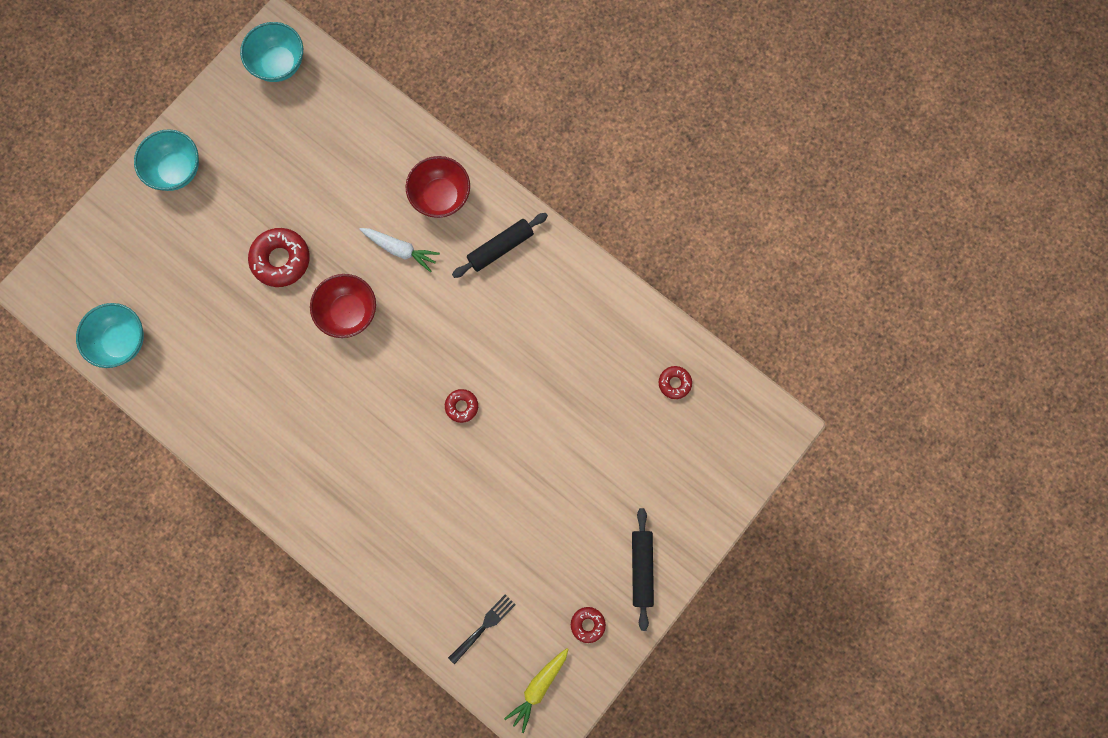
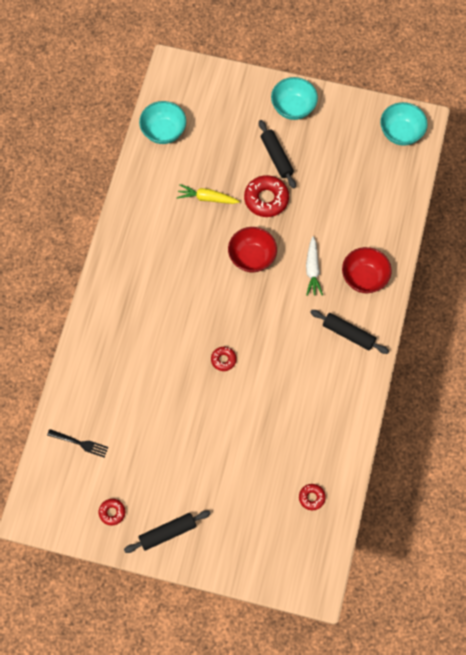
camera: 65 degrees right, 10 degrees down
(232, 221) = (276, 157): none -> black rolling pin
(538, 687) = (55, 498): yellow carrot -> yellow carrot (207, 198)

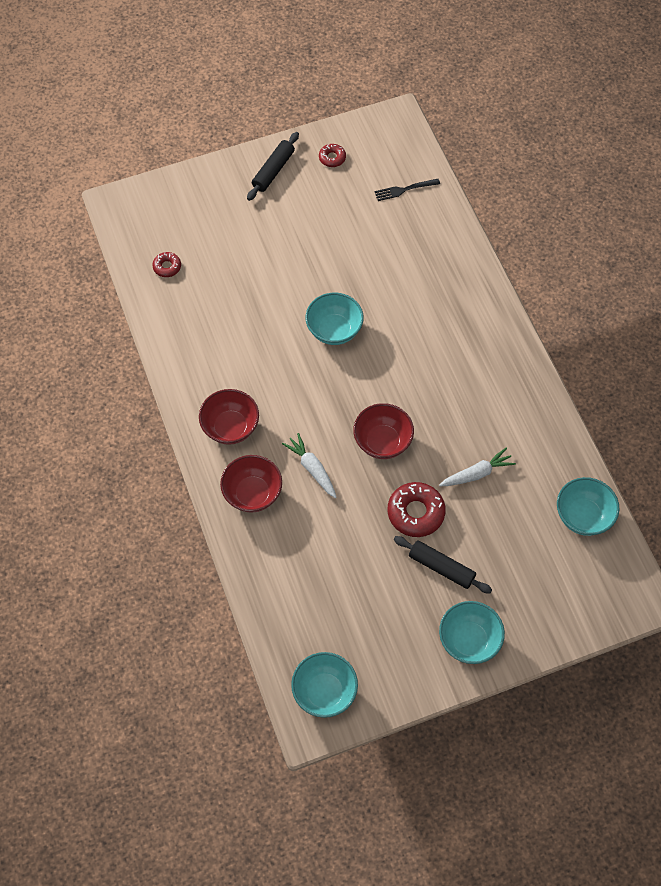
camera: 145 degrees right, 5 degrees down
(207, 198) = (476, 473): yellow carrot -> white carrot
(223, 360) = (334, 330): red donut -> turquoise bowl
(348, 334) = (230, 427): black rolling pin -> red bowl

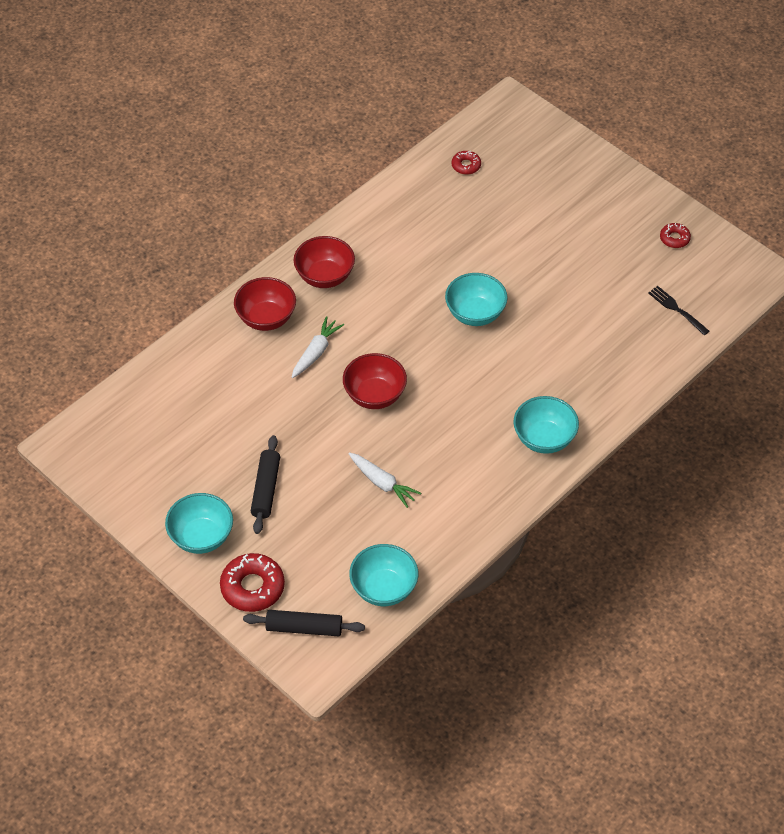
camera: 65 degrees right, 10 degrees down
(273, 170) = (627, 199): black rolling pin -> black rolling pin (304, 628)
(324, 692) = (98, 444): turquoise bowl -> turquoise bowl (544, 439)
(415, 512) = (313, 448): red donut -> red donut (252, 587)

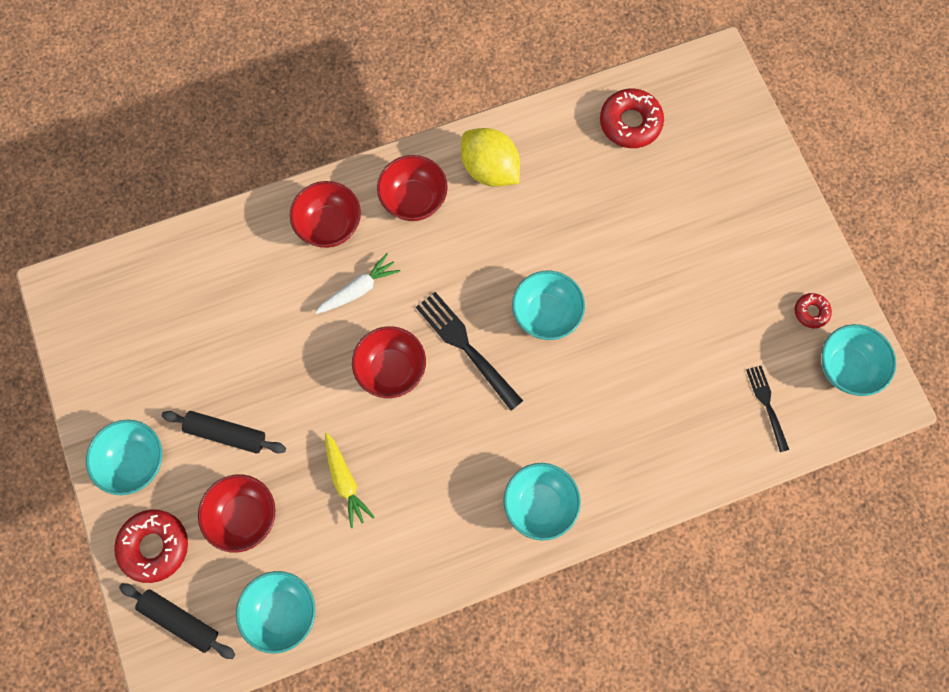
camera: 25 degrees right, 20 degrees up
(266, 489) = (226, 434): black rolling pin -> black rolling pin turned 75 degrees clockwise
(314, 538) = (244, 516): none -> red bowl
(373, 234) = (490, 169): none -> yellow lemon
(382, 483) = (345, 481): white carrot -> yellow carrot
(426, 358) = (467, 347): none -> black fork
(466, 165) = (630, 123): red donut -> red donut, size x1.85
(721, 264) = (846, 367): none -> turquoise bowl

